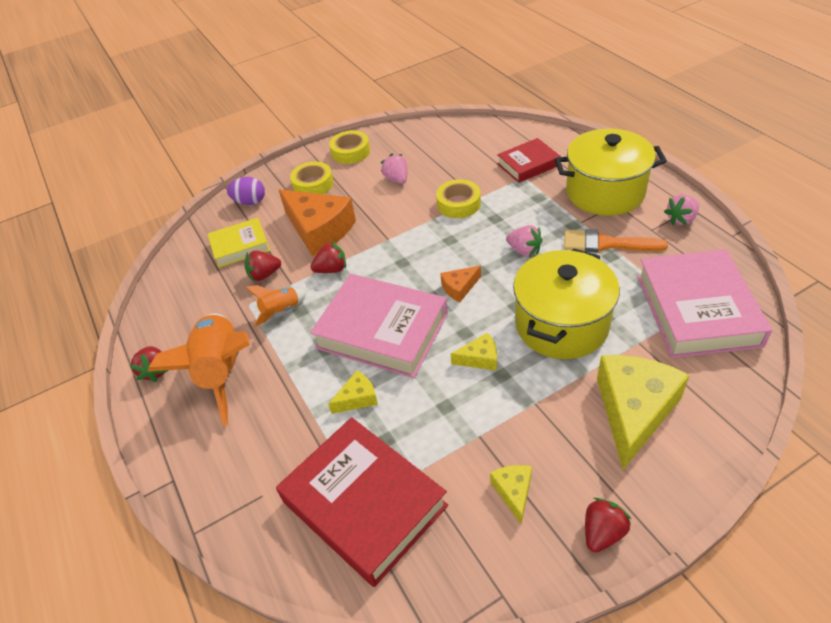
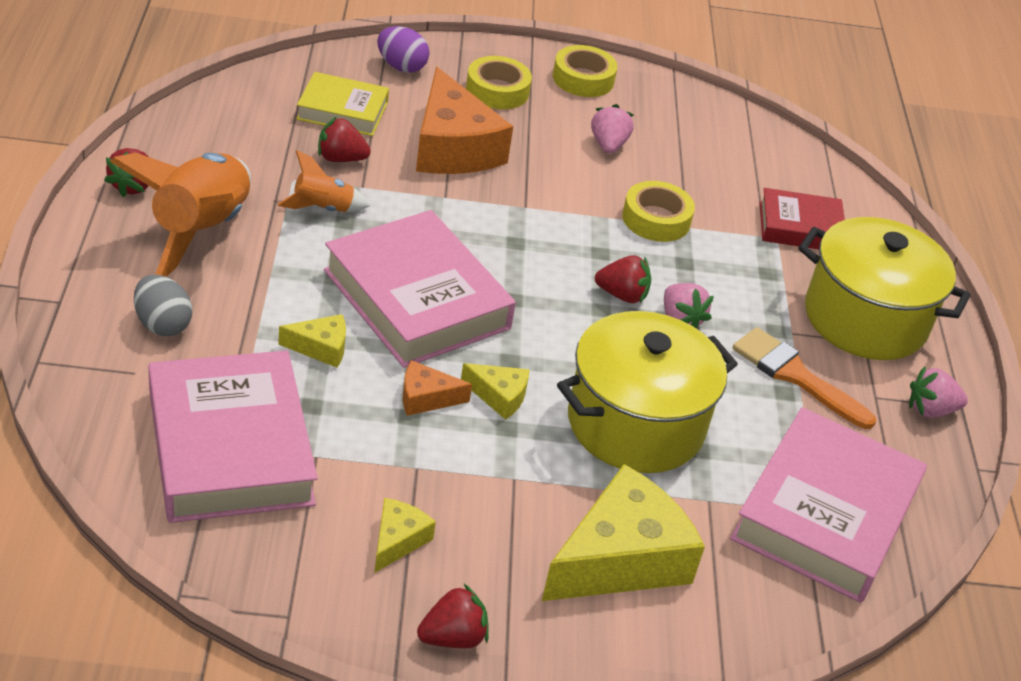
camera: 20 degrees right, 5 degrees down
(251, 450) = (162, 324): none -> grey egg
(332, 269) = (424, 200): red strawberry -> red strawberry (622, 295)
(364, 503) = (230, 447): red book -> pink book
(459, 288) = (555, 311): orange cheese -> orange cheese (426, 398)

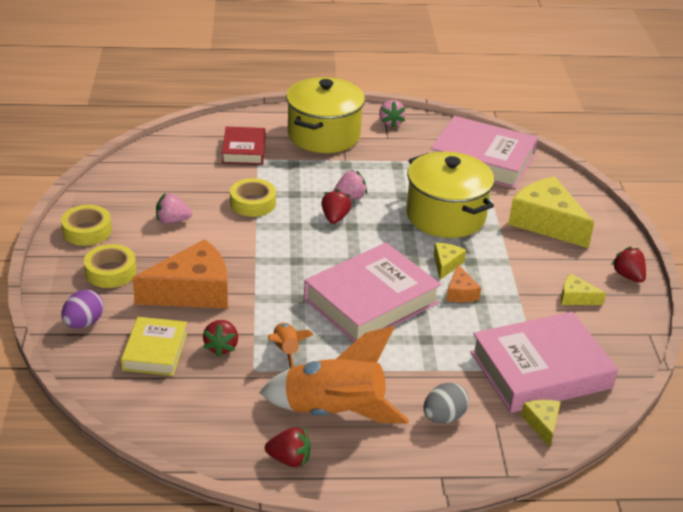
camera: 90 degrees left, 5 degrees down
(321, 348) = (435, 339): yellow cheese -> yellow cheese (542, 424)
(795, 376) = (382, 161): orange brush -> none

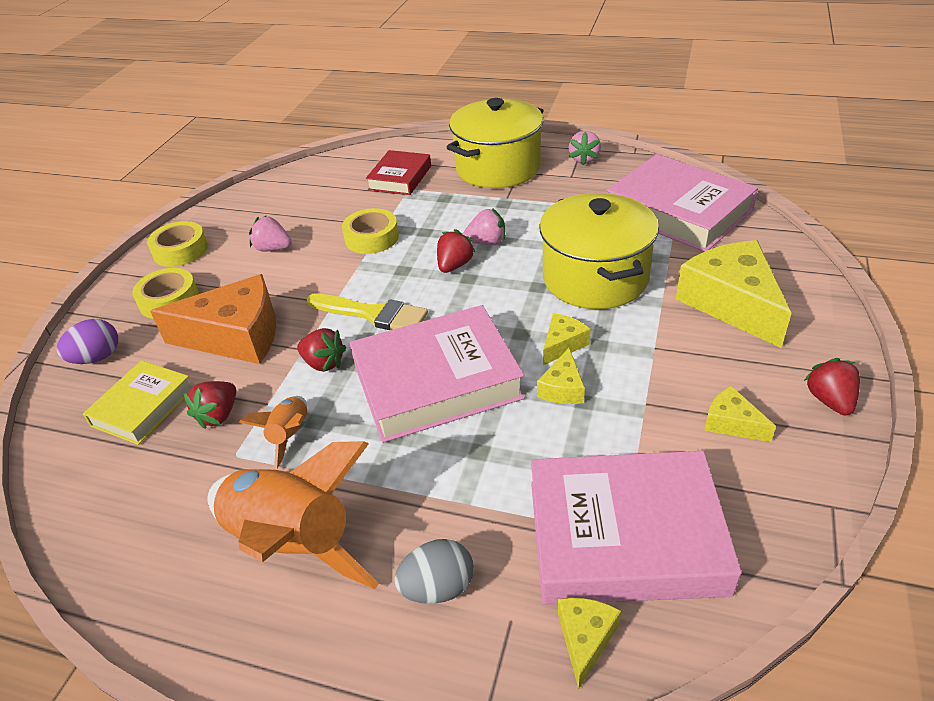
camera: 25 degrees right, 5 degrees up
(289, 459) = (188, 608): red strawberry -> red strawberry (323, 363)
(293, 261) = (373, 314): none -> yellow brush
(460, 292) = (563, 388): orange cheese -> yellow cheese

